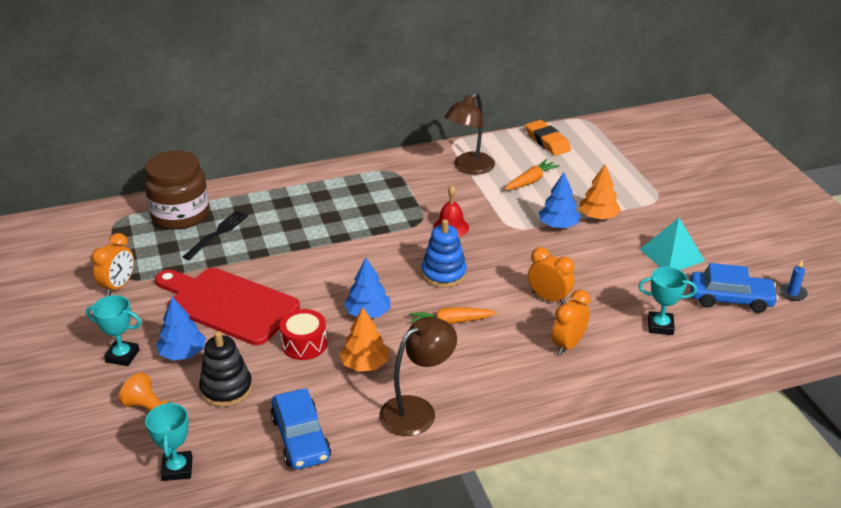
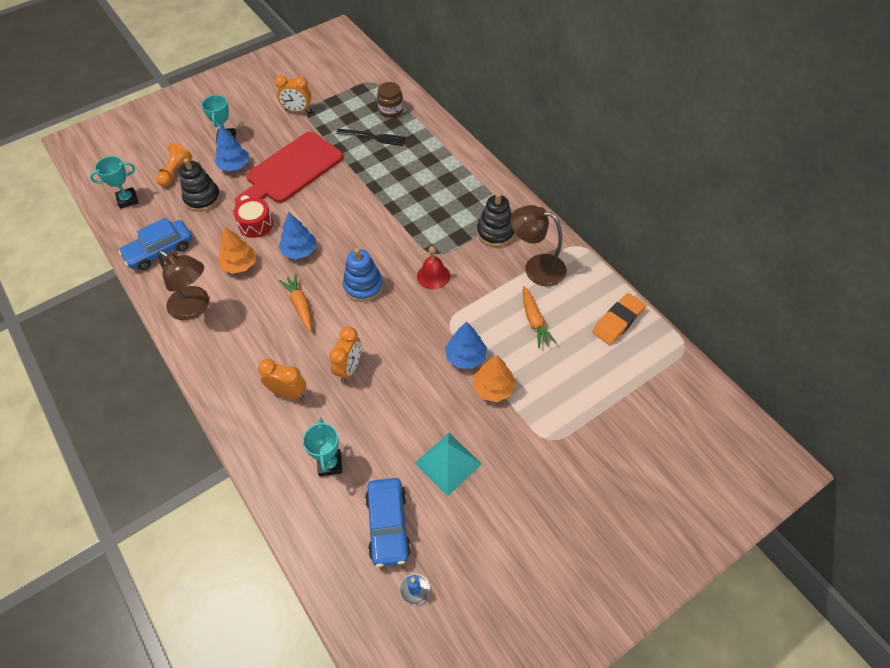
camera: 75 degrees right, 20 degrees up
(180, 215) = (391, 110): brown jar -> brown jar, size x0.54
(228, 304) = (291, 170): red cutting board -> red cutting board turned 150 degrees counterclockwise
(413, 181) = (495, 232): none -> black stacking toy
(530, 181) = (534, 321): orange carrot -> orange carrot turned 45 degrees clockwise

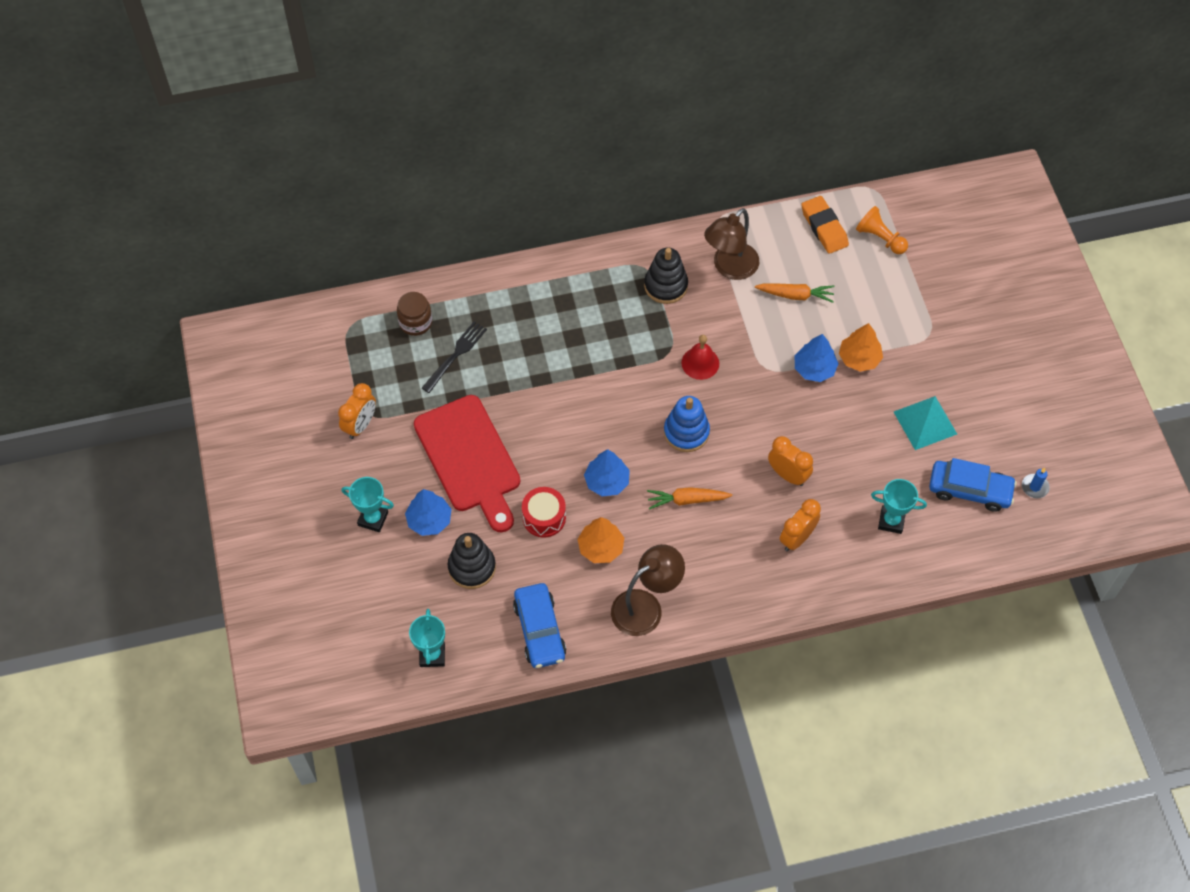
camera: 70 degrees left, 5 degrees up
(176, 172) = (407, 590): orange pawn -> orange pawn (880, 238)

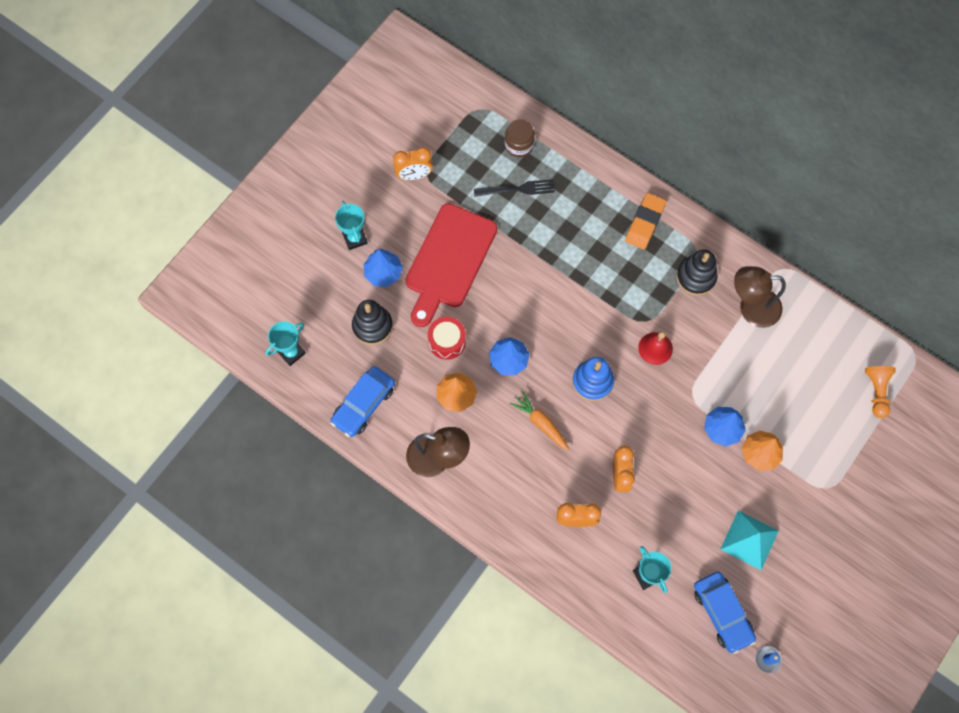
camera: 50 degrees right, 10 degrees up
(795, 295) = (770, 369): orange carrot -> none
(824, 227) = (847, 346): orange eraser -> orange eraser (645, 223)

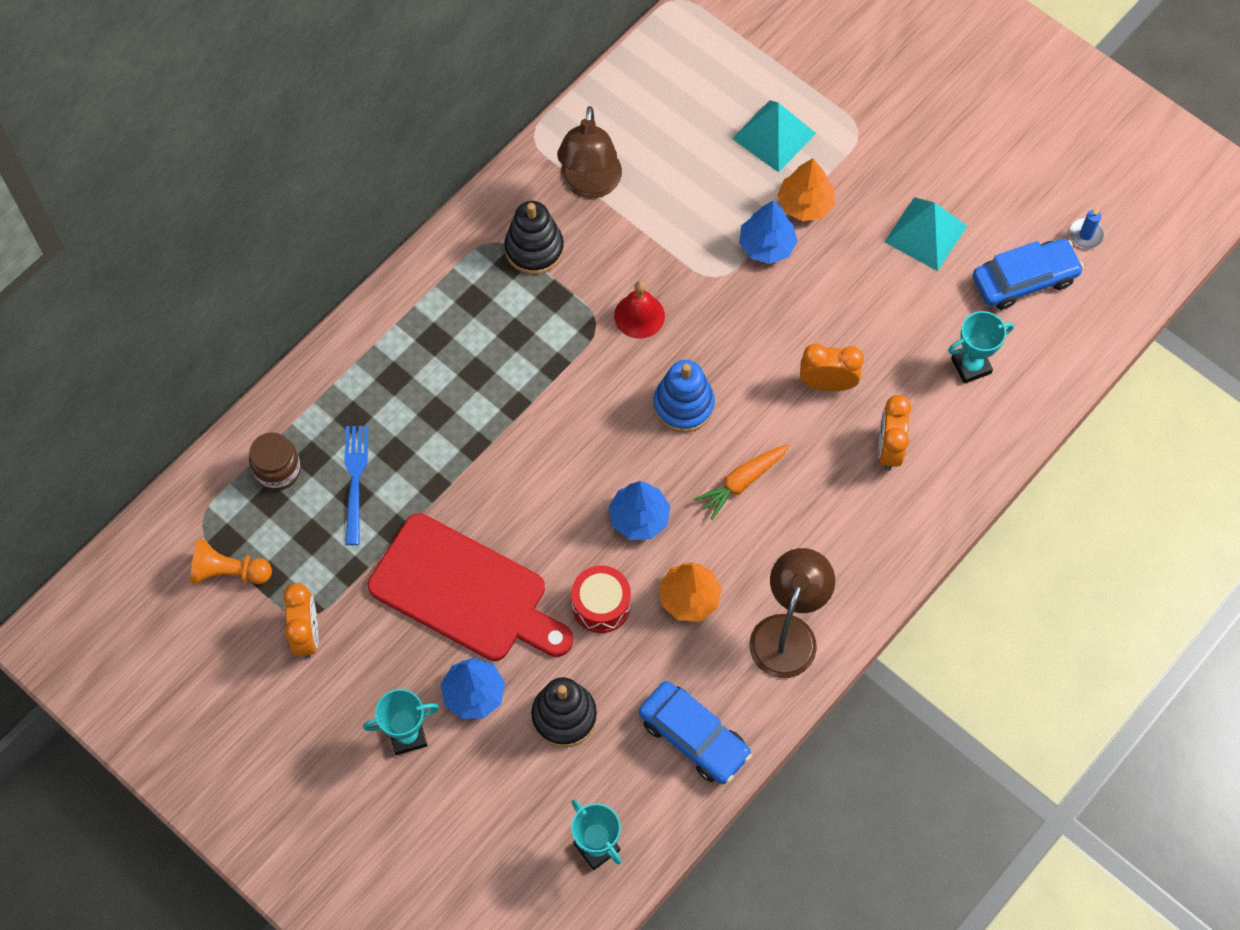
camera: 85 degrees left, 5 degrees down
(517, 189) = (355, 479): black fork -> blue fork
(645, 223) = (438, 306): orange eraser -> none
(812, 428) = (773, 136): none -> turquoise pyramid
(876, 391) = (727, 52): orange pawn -> orange pawn (229, 572)

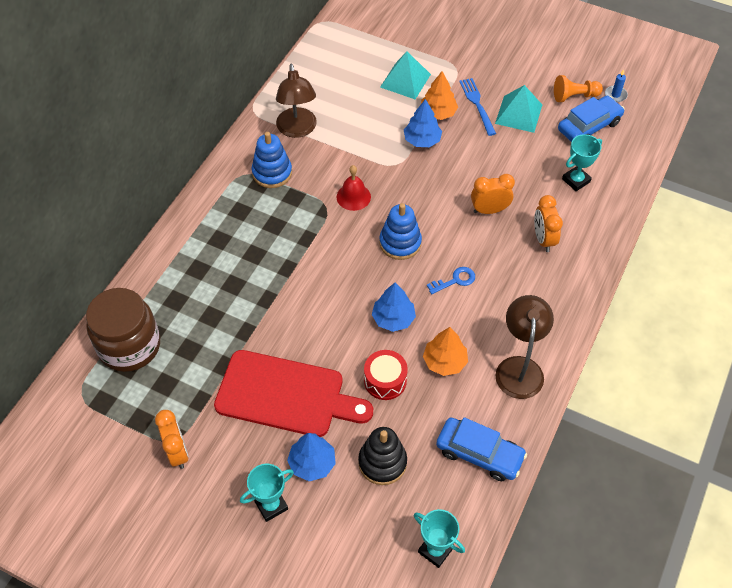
camera: 15 degrees left, 10 degrees down
(229, 572) = (109, 422): orange pawn -> orange pawn (574, 96)
(278, 470) = (129, 346): brown jar -> brown jar, size x1.85
(355, 479) = (187, 339): blue fork -> blue fork (477, 104)
(534, 249) = (272, 173): black stacking toy -> blue stacking toy
(742, 482) = (455, 280): orange carrot -> blue key

